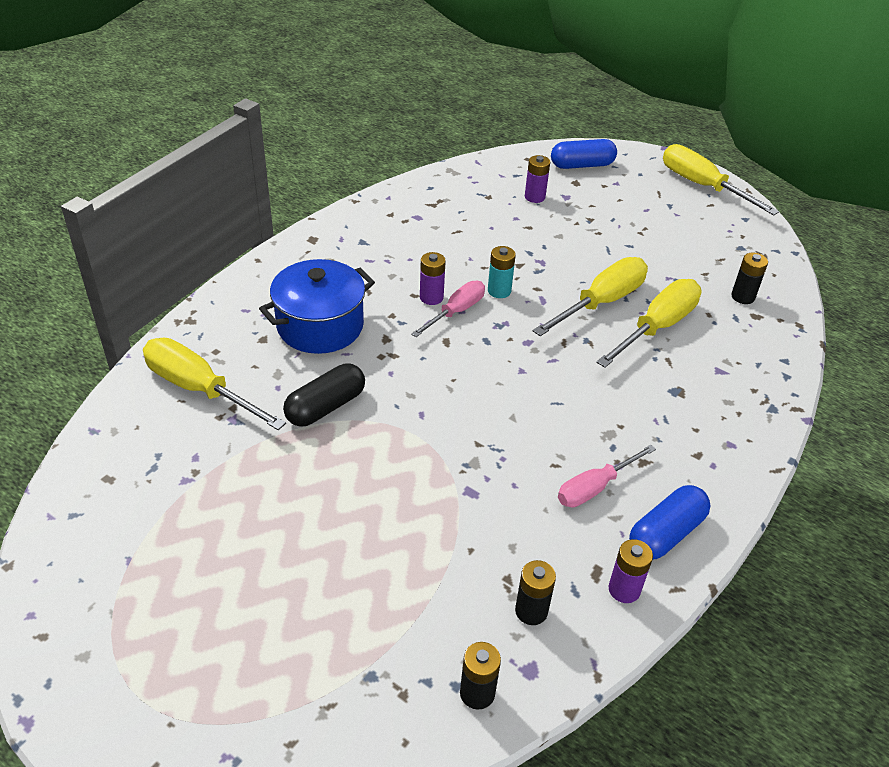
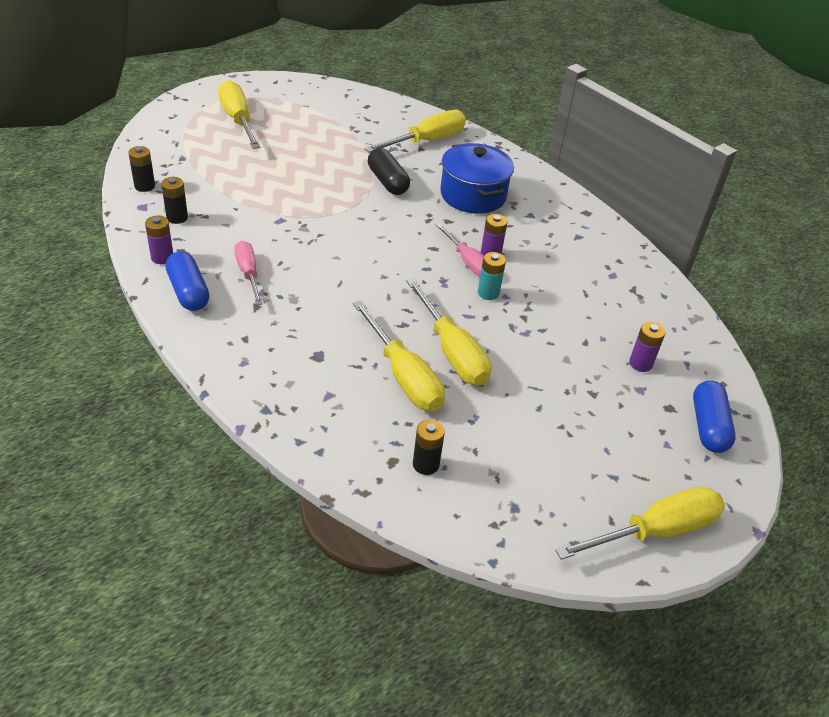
camera: 105 degrees right, 0 degrees up
(212, 642) = (238, 120): none -> yellow screwdriver

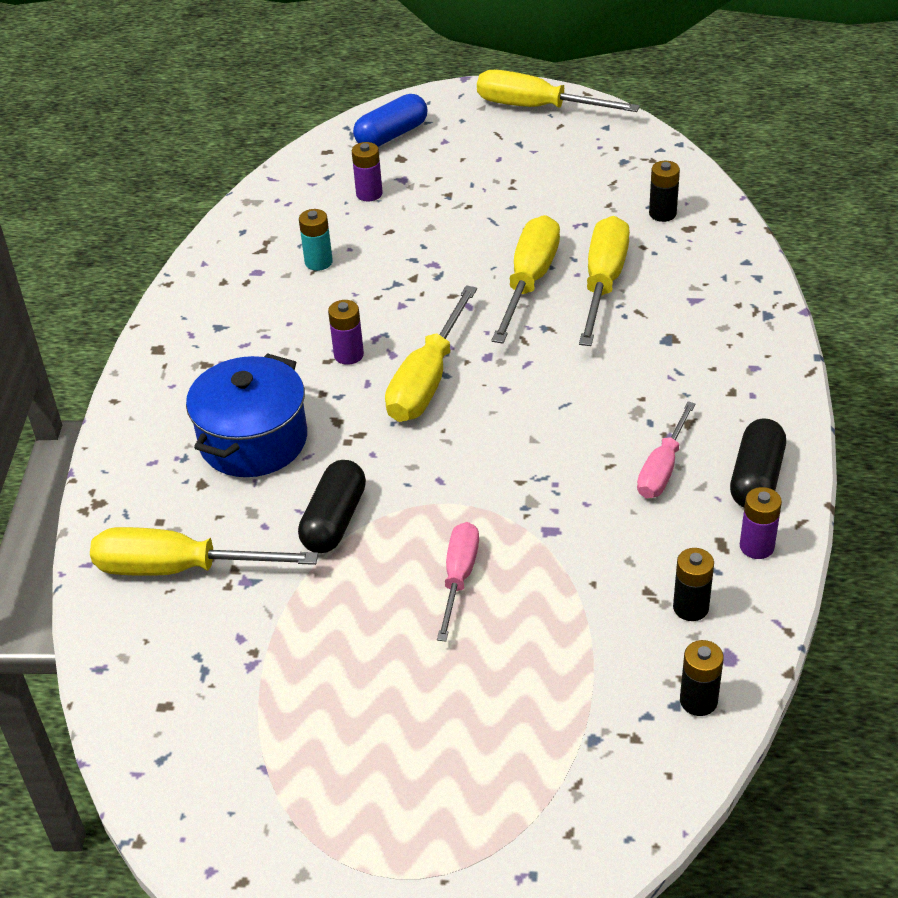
camera: 130 degrees left, 0 degrees up
(188, 292) = (756, 478): blue capsule -> black capsule
(238, 120) = (419, 793): yellow screwdriver -> yellow screwdriver (427, 380)
(468, 262) = (388, 358): pink screwdriver -> pink screwdriver (459, 577)
(488, 293) = (415, 316): turquoise battery -> turquoise battery (318, 262)

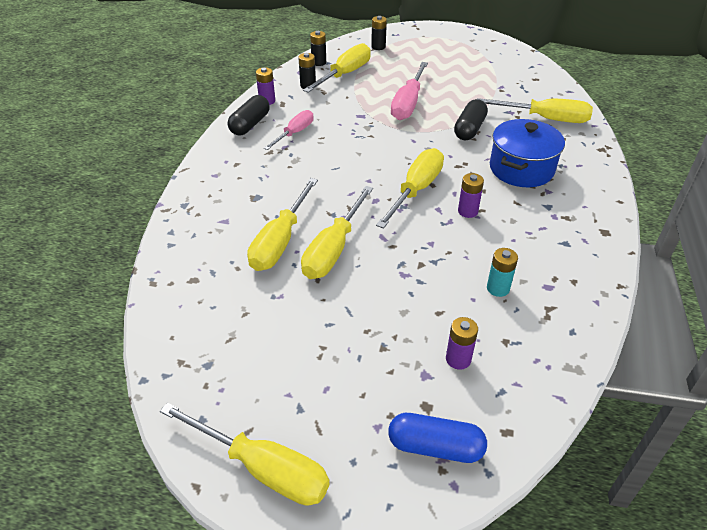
camera: 175 degrees left, 0 degrees up
(391, 135) = (435, 447): blue capsule -> blue capsule turned 45 degrees clockwise
(459, 577) = (408, 103): pink screwdriver -> pink screwdriver, size x1.56
(619, 661) = (345, 74): none -> yellow screwdriver
(662, 214) = (206, 296): black battery -> black battery (378, 47)

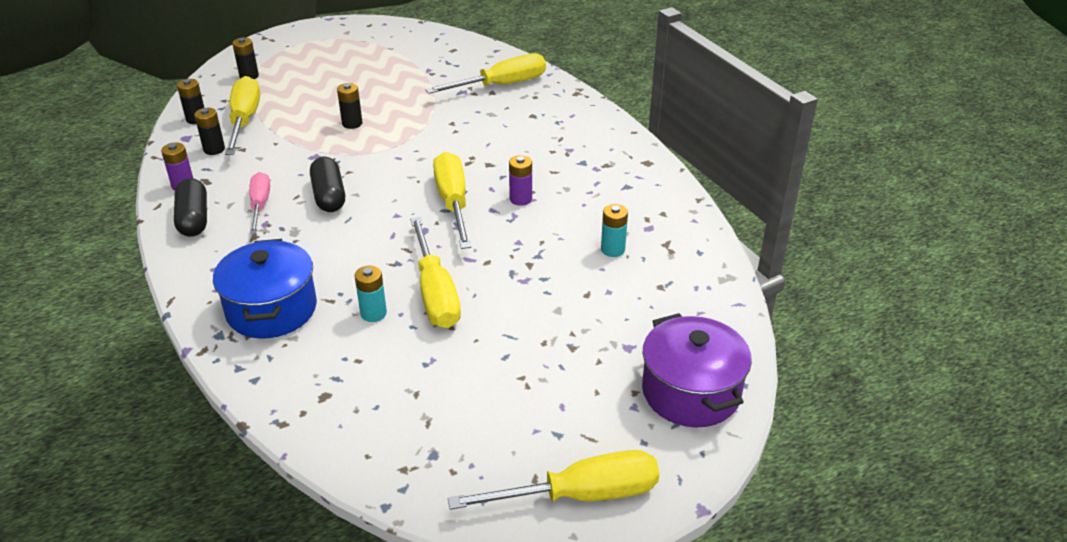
camera: 40 degrees left, 5 degrees down
(280, 241) = (373, 313): yellow screwdriver -> turquoise battery
(408, 103) = (352, 123): pink screwdriver -> black battery
(435, 447) = (691, 392): blue capsule -> purple pot
(458, 359) = (640, 320): purple battery -> none
(469, 129) = (442, 124): black capsule -> black capsule (329, 196)
(521, 169) = (527, 140): blue pot -> blue pot (271, 309)

